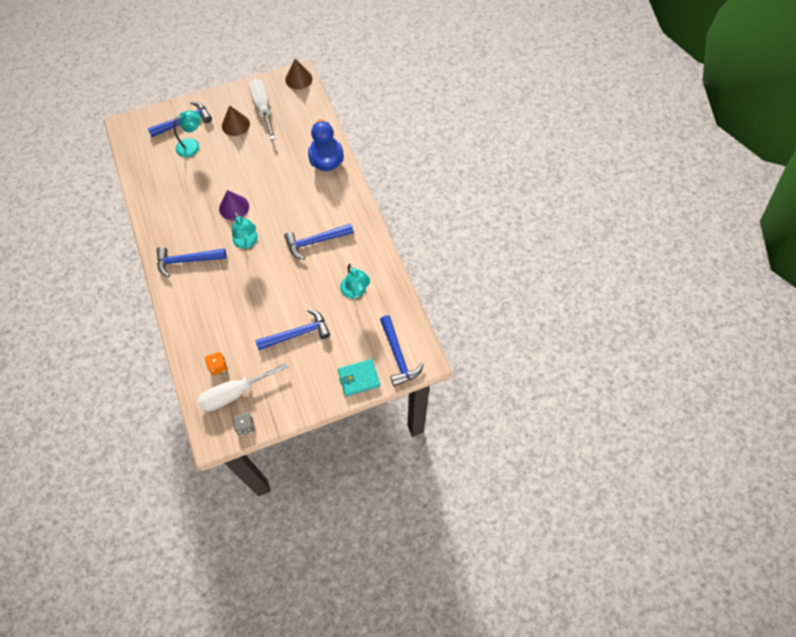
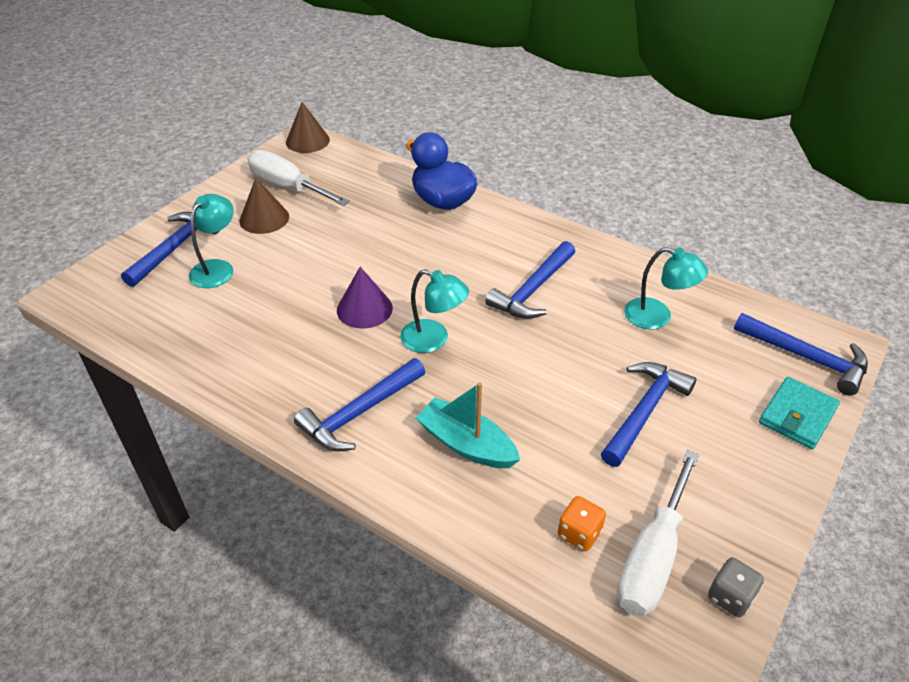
camera: 35 degrees left, 20 degrees down
(214, 302) = (466, 444): none -> turquoise boat

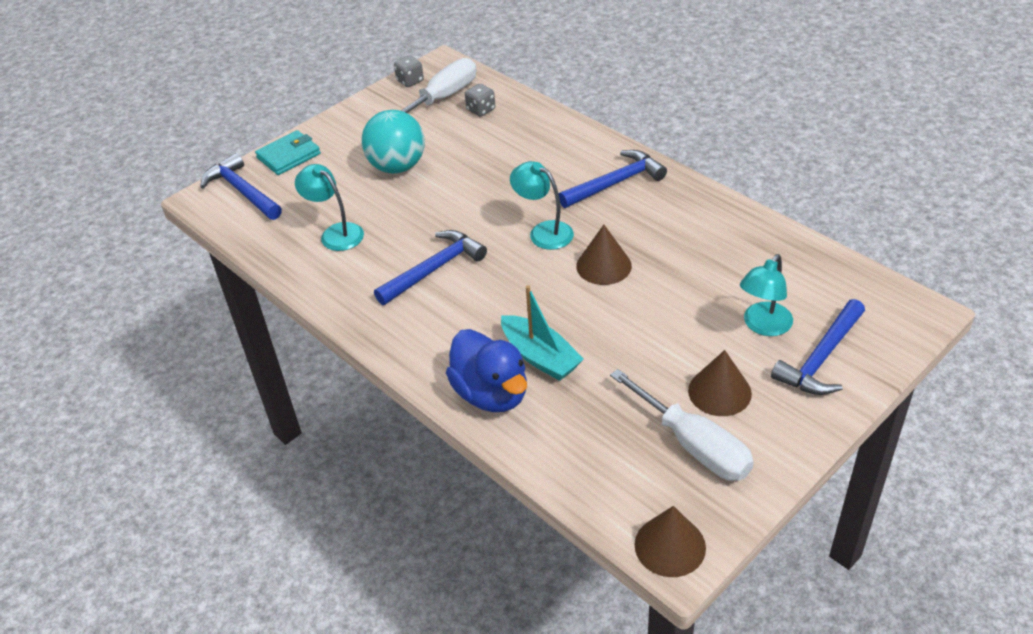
camera: 165 degrees left, 0 degrees up
(364, 309) = (603, 265): purple cone -> brown cone
(466, 444) = (537, 158): turquoise boat -> turquoise boat (540, 357)
(579, 533) = (481, 110): orange dice -> grey dice
(644, 412) = (397, 167): blue hammer -> turquoise ball

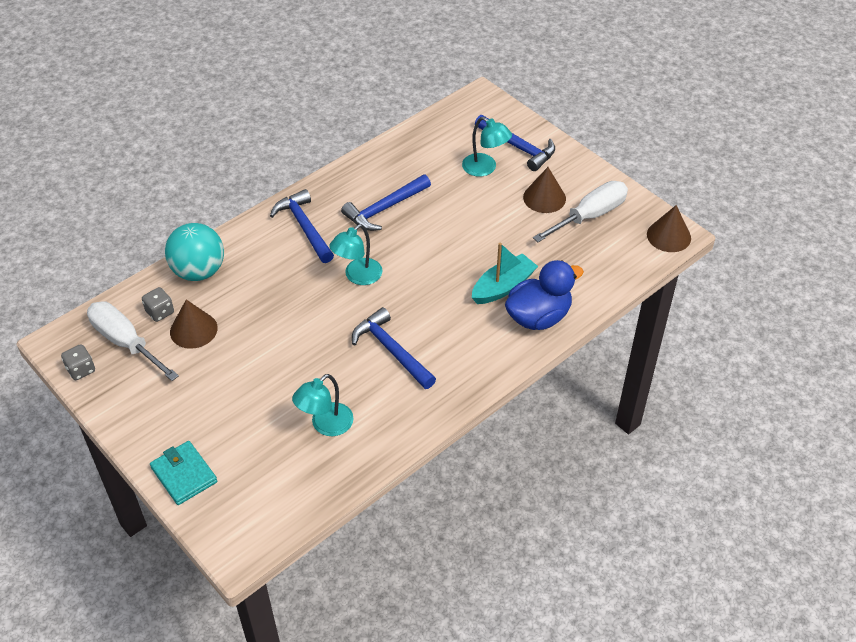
camera: 90 degrees left, 5 degrees up
(242, 191) = (236, 513): blue hammer -> blue hammer (385, 208)
(397, 167) = (234, 379): turquoise ball -> turquoise ball (199, 271)
(603, 265) = (407, 243): brown cone -> brown cone (193, 330)

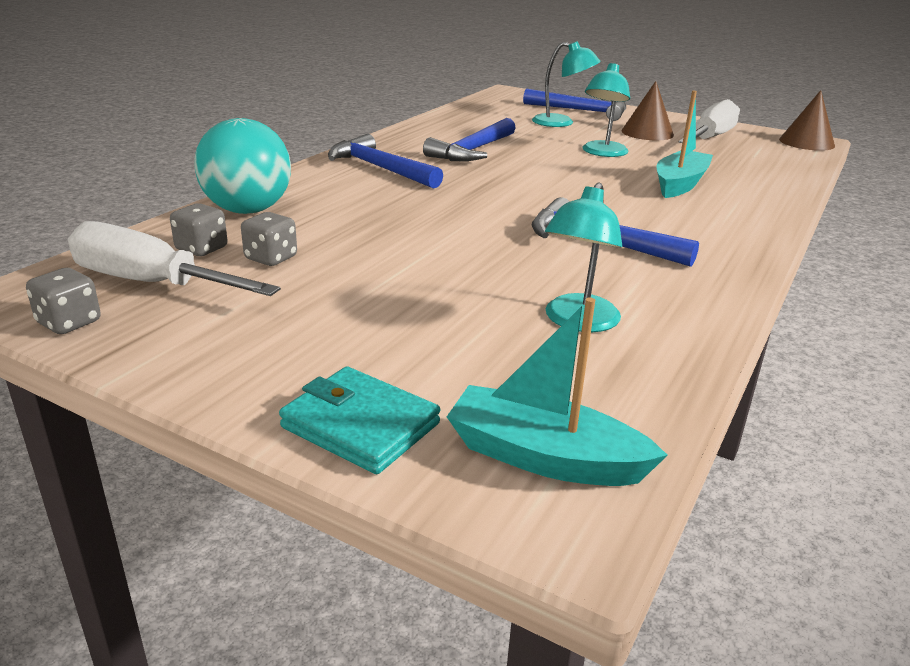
camera: 20 degrees left, 20 degrees down
(193, 330) = (271, 258): brown cone -> grey dice
(250, 513) = (544, 457): none -> turquoise boat
(357, 276) = (487, 194): turquoise lamp -> turquoise lamp (602, 153)
(538, 317) = (751, 199): blue duck -> none

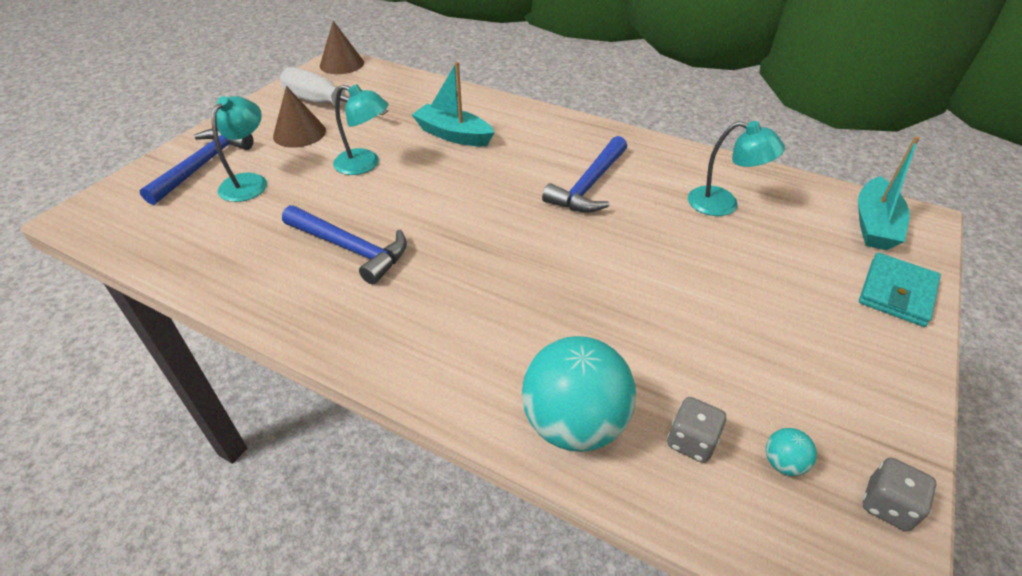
camera: 90 degrees left, 15 degrees up
(151, 283) = (783, 463): white screwdriver -> turquoise ball
(271, 258) = (691, 378): grey dice -> none
(380, 168) = (417, 321): blue hammer -> none

